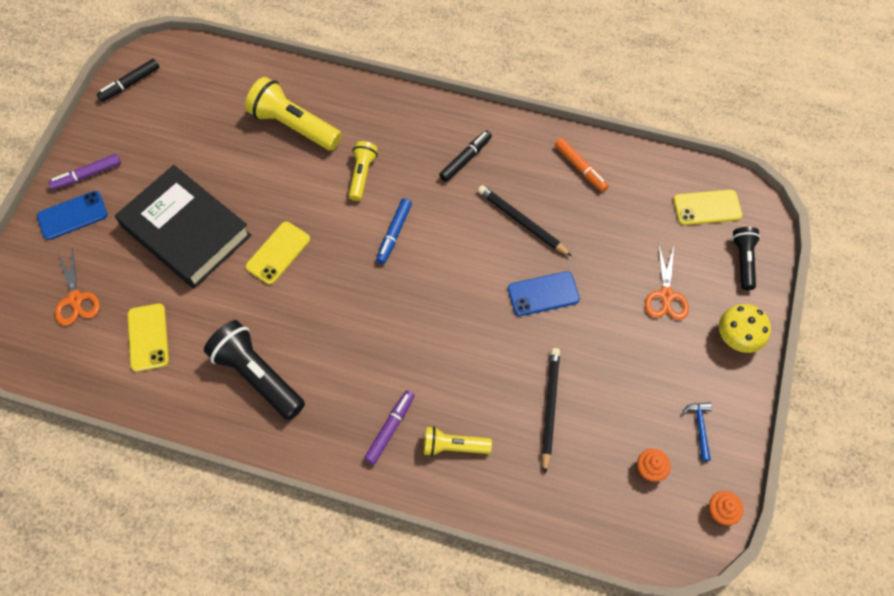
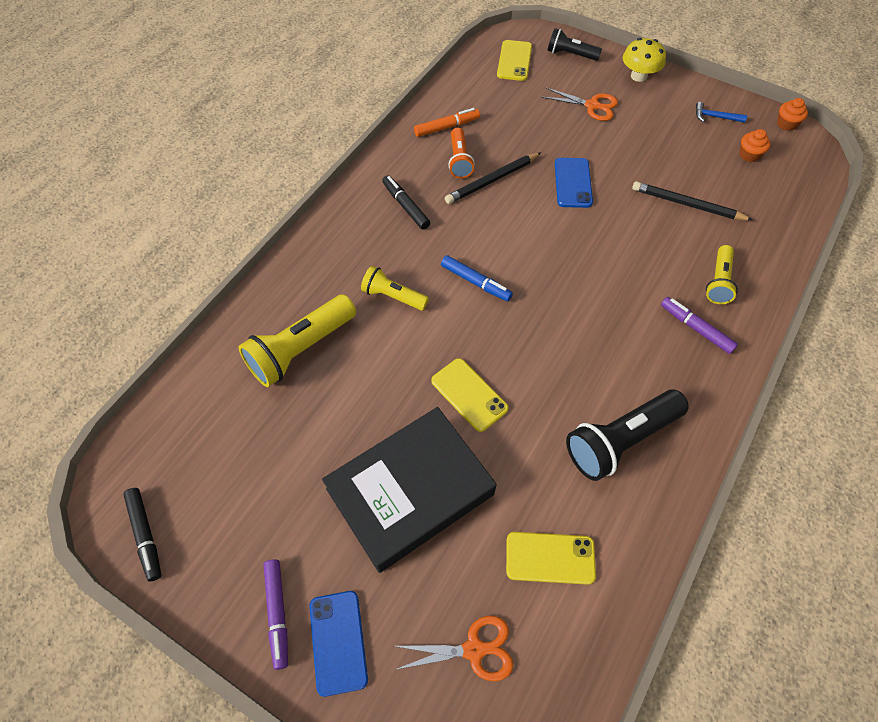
camera: 75 degrees left, 5 degrees down
(538, 189) = (459, 160): none -> orange flashlight

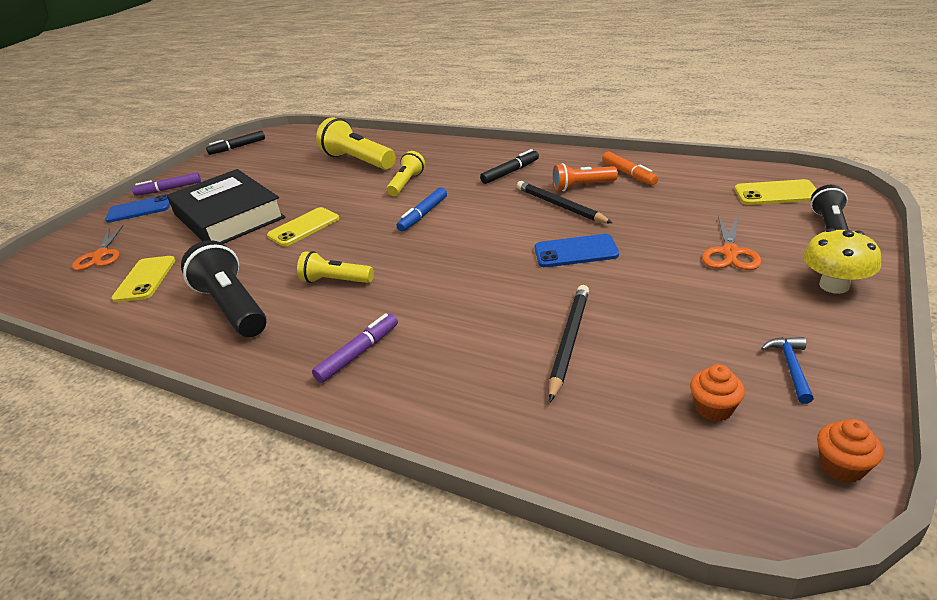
camera: 90 degrees right, 25 degrees down
(718, 282) = (432, 372): yellow flashlight -> yellow flashlight (336, 281)

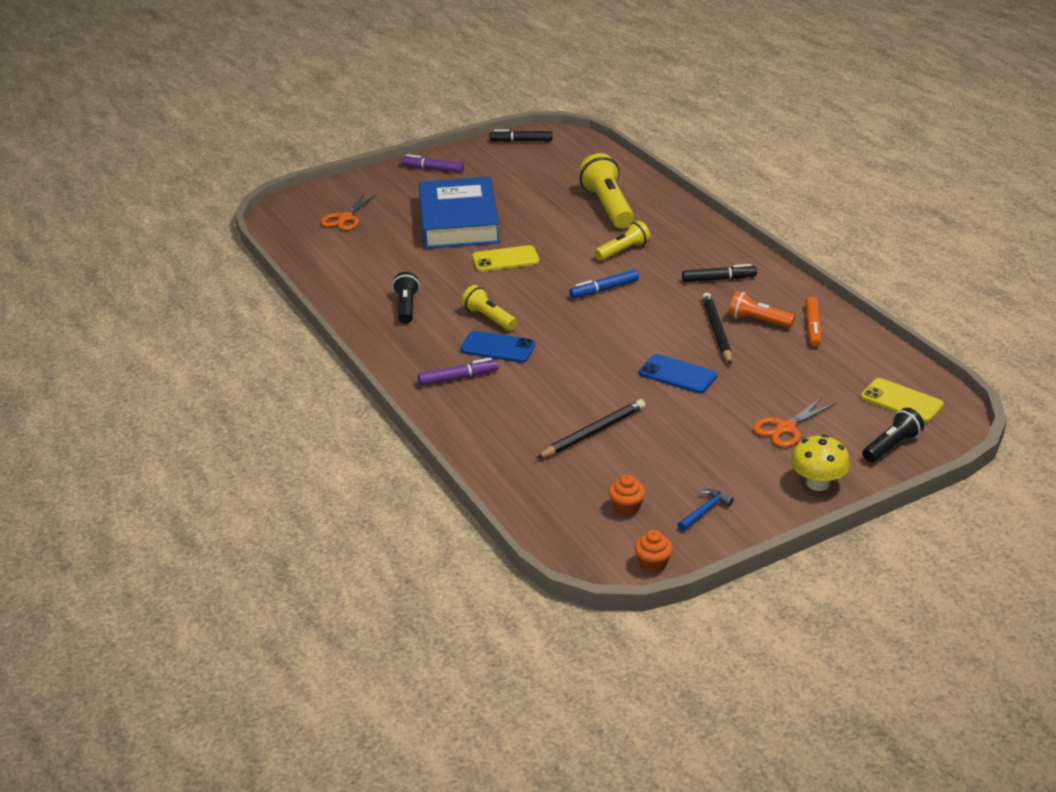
camera: 30 degrees right, 0 degrees up
(139, 209) = (397, 182): blue phone -> blue phone (498, 348)
(145, 279) = (364, 255): yellow phone -> none
(229, 216) = (459, 221): black book -> blue book
(233, 307) = (406, 307): black flashlight -> black flashlight, size x0.59

